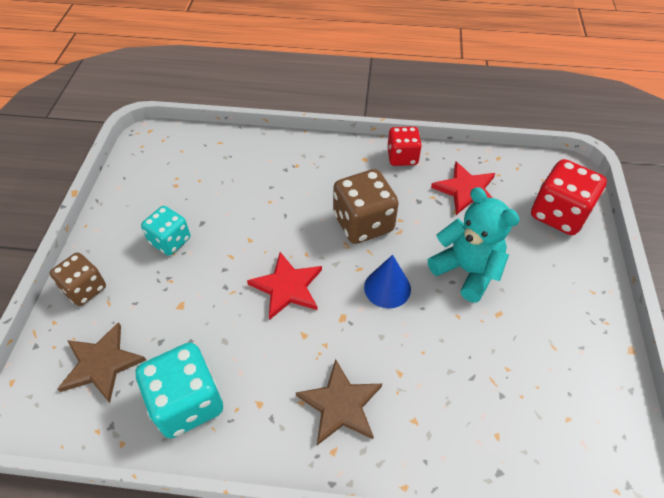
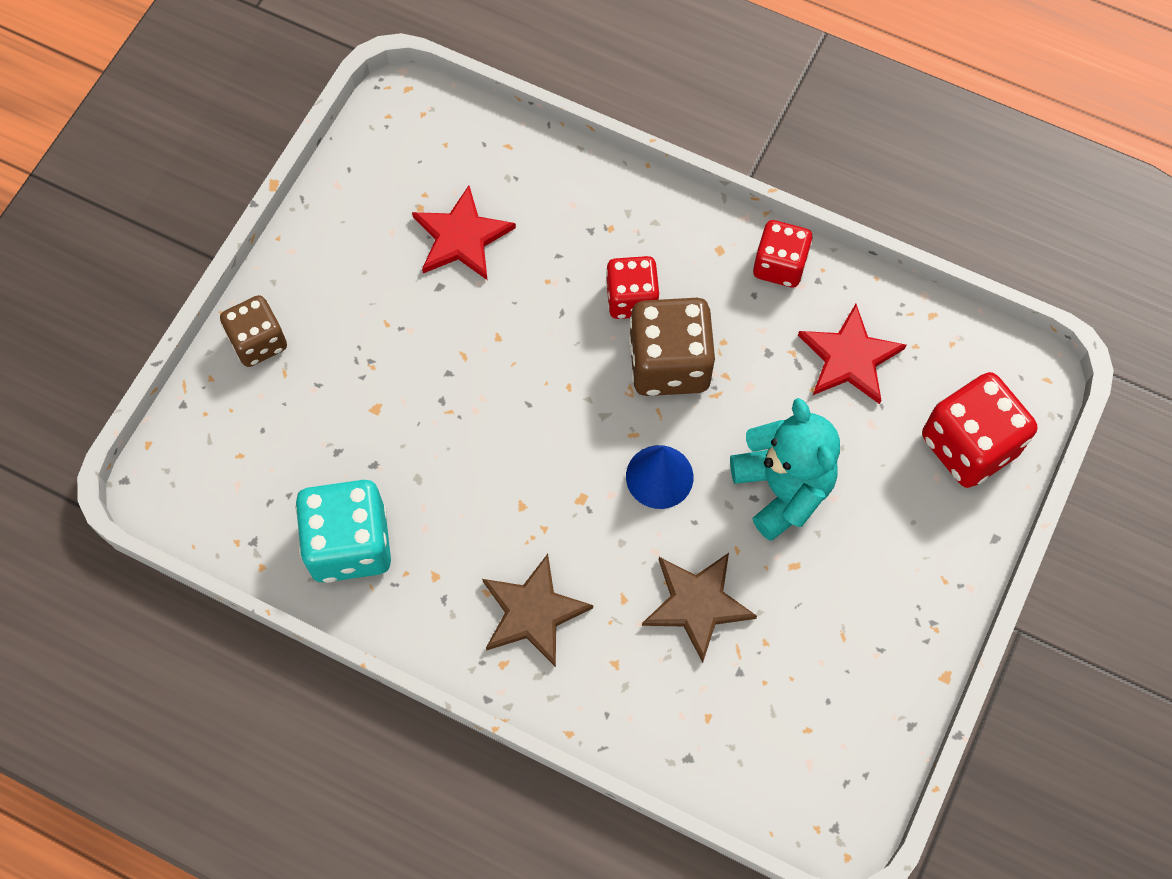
camera: 20 degrees right, 15 degrees up
(101, 364) = (258, 457): brown star -> brown star (697, 604)
(170, 241) = (388, 303): turquoise dice -> none
(287, 287) = (524, 429): red star -> red star (461, 237)
(325, 196) = (631, 299): none -> red dice

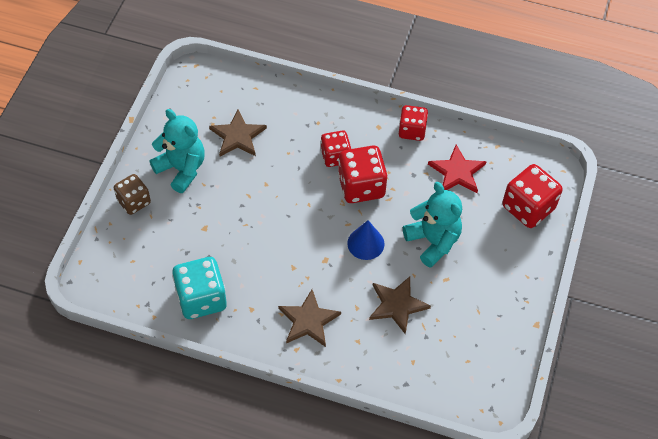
camera: 10 degrees left, 10 degrees down
(352, 289) = (181, 169): none -> turquoise teddy bear
(461, 237) = (237, 136): red star -> brown star
(669, 364) = (361, 186): brown dice -> red dice

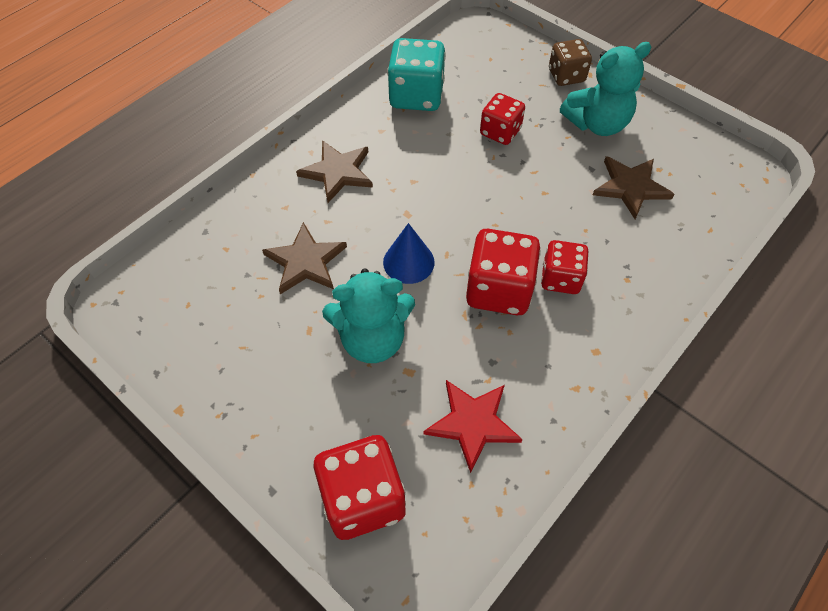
camera: 115 degrees right, 0 degrees up
(412, 131) = (573, 393): red dice -> red dice (500, 132)

